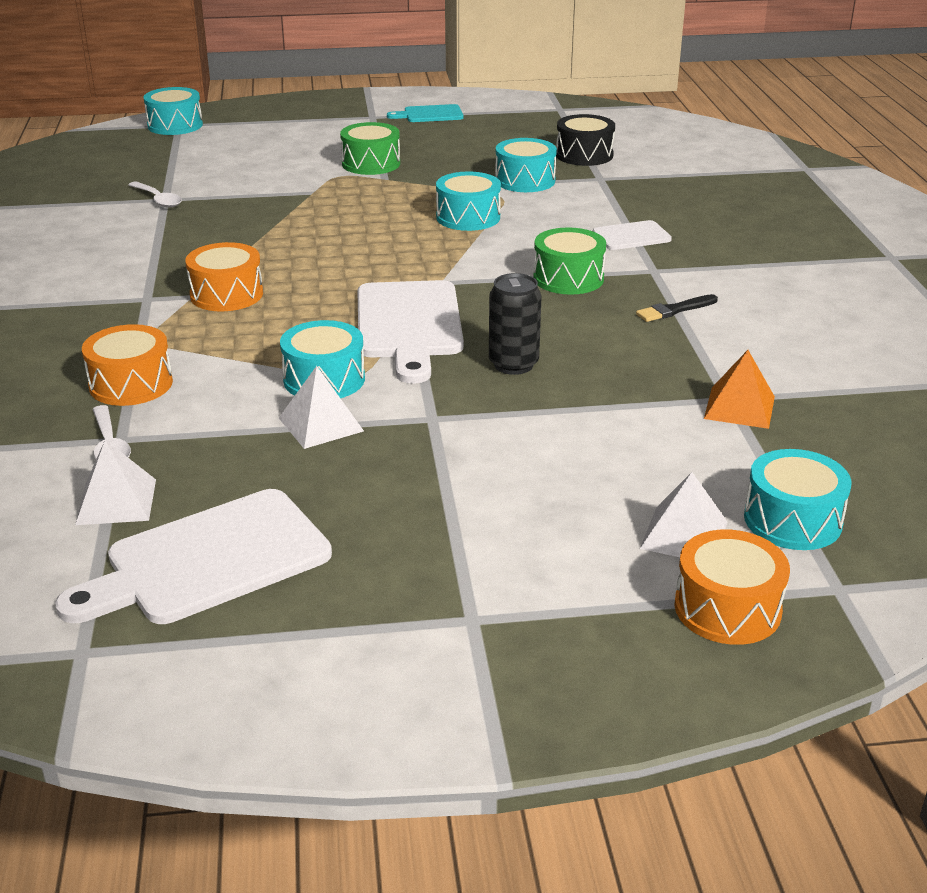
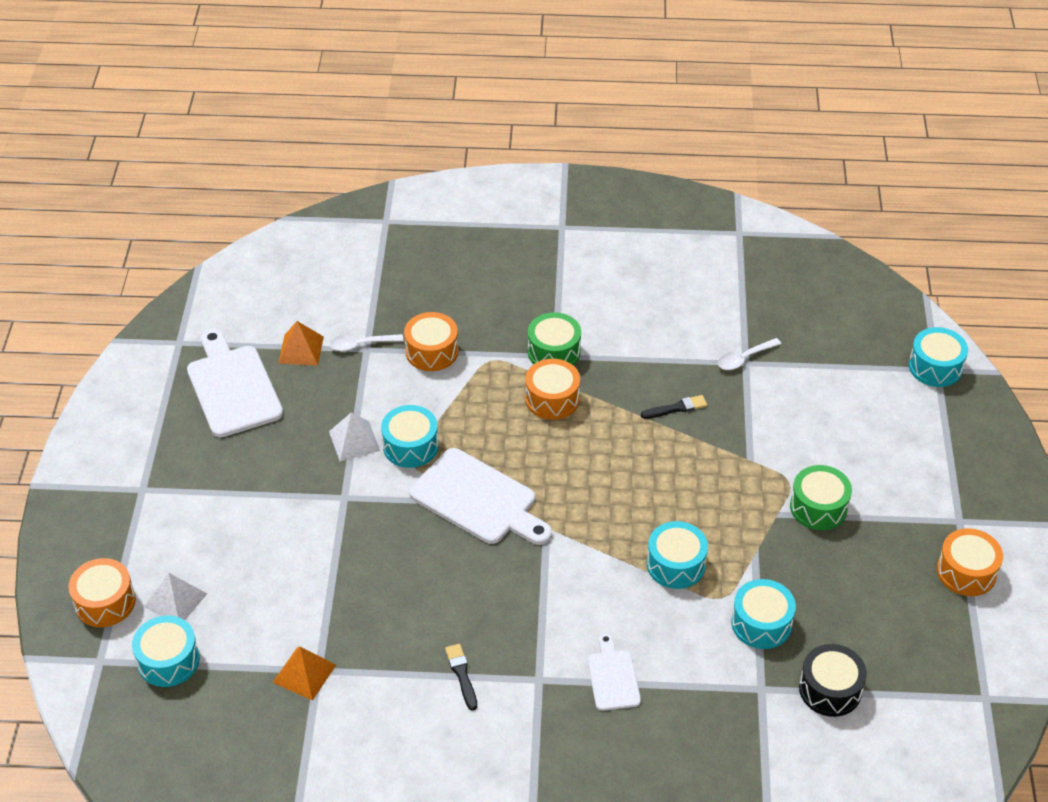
camera: 100 degrees right, 15 degrees up
(116, 501) = (301, 350): white pyramid -> orange pyramid
(238, 228) = (676, 408): none -> black brush
(409, 325) = (478, 499): white cutting board -> white cutting board turned 150 degrees counterclockwise
(430, 114) = (966, 572): turquoise cutting board -> orange drum
(513, 364) = (402, 552): black can -> none
(568, 278) = (536, 614): green drum -> green drum (554, 352)

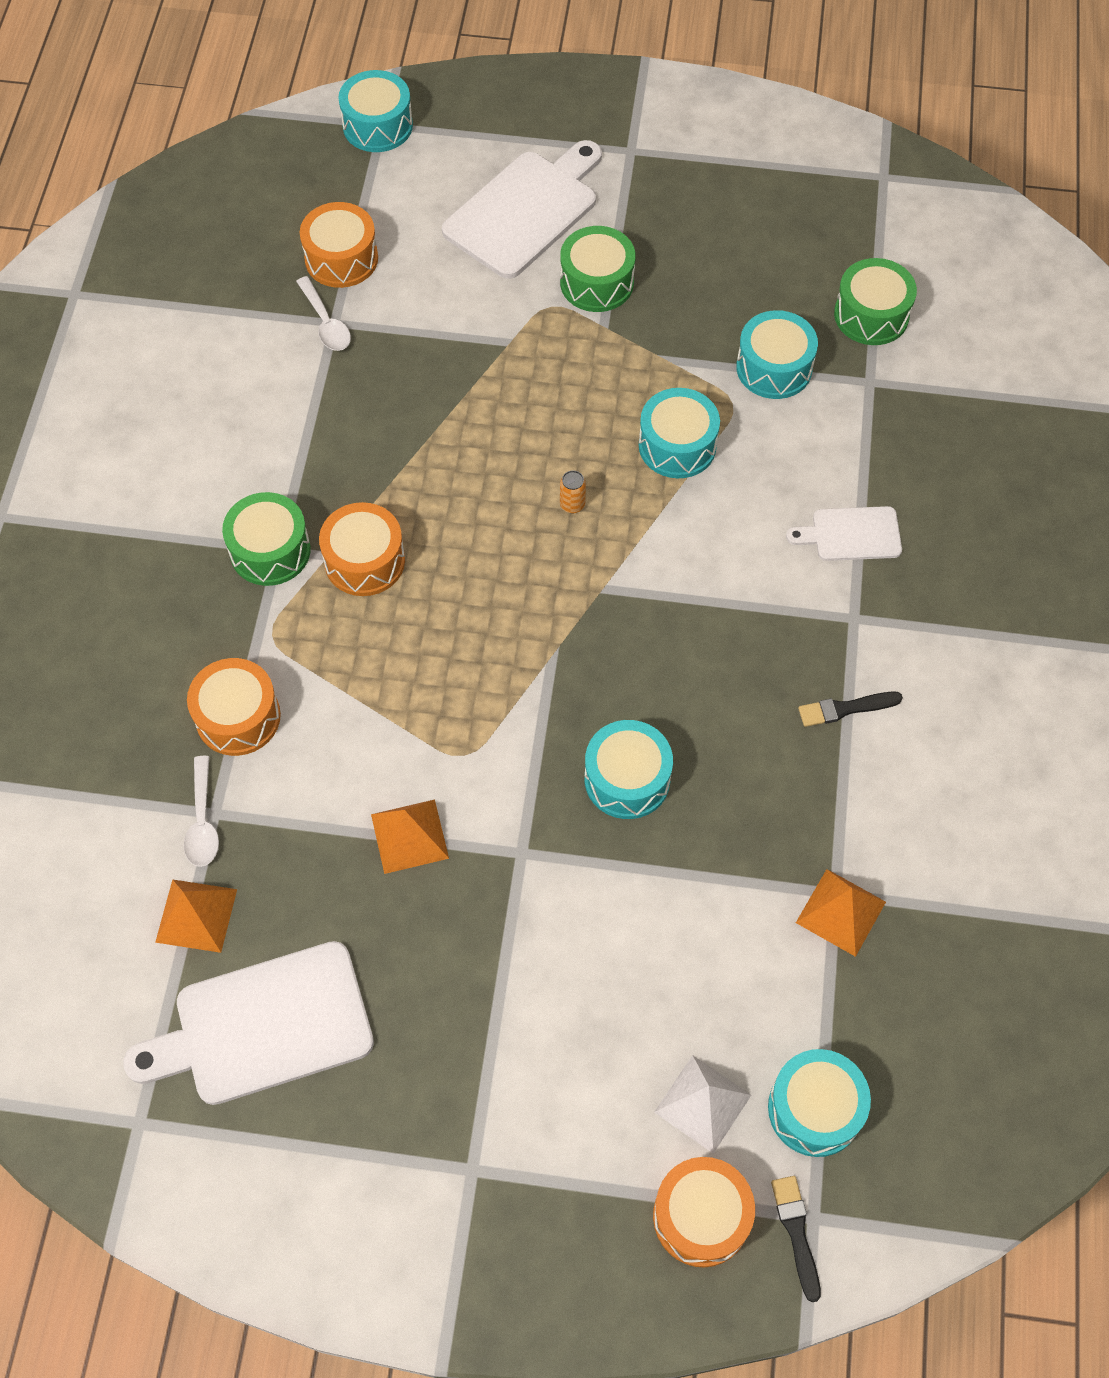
camera: 85 degrees left, 15 degrees up
(354, 441) = (410, 836): white pyramid -> orange pyramid
(410, 446) = (431, 756): turquoise drum -> turquoise drum (627, 779)
(478, 499) = (545, 670): white cutting board -> white cutting board (525, 210)
(613, 505) = (572, 505): none -> orange can
(676, 408) = (406, 412): black brush -> black brush (796, 1232)
(830, 689) = (871, 315): black drum -> green drum
(966, 572) = (707, 159): orange drum -> orange drum (341, 258)

